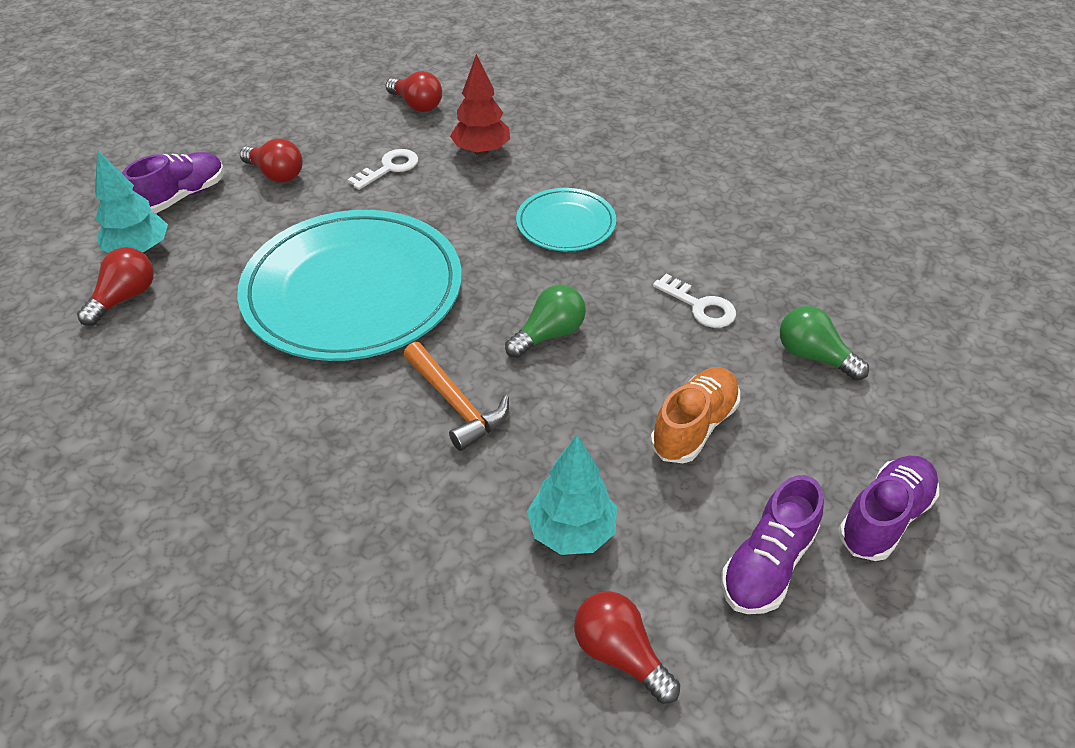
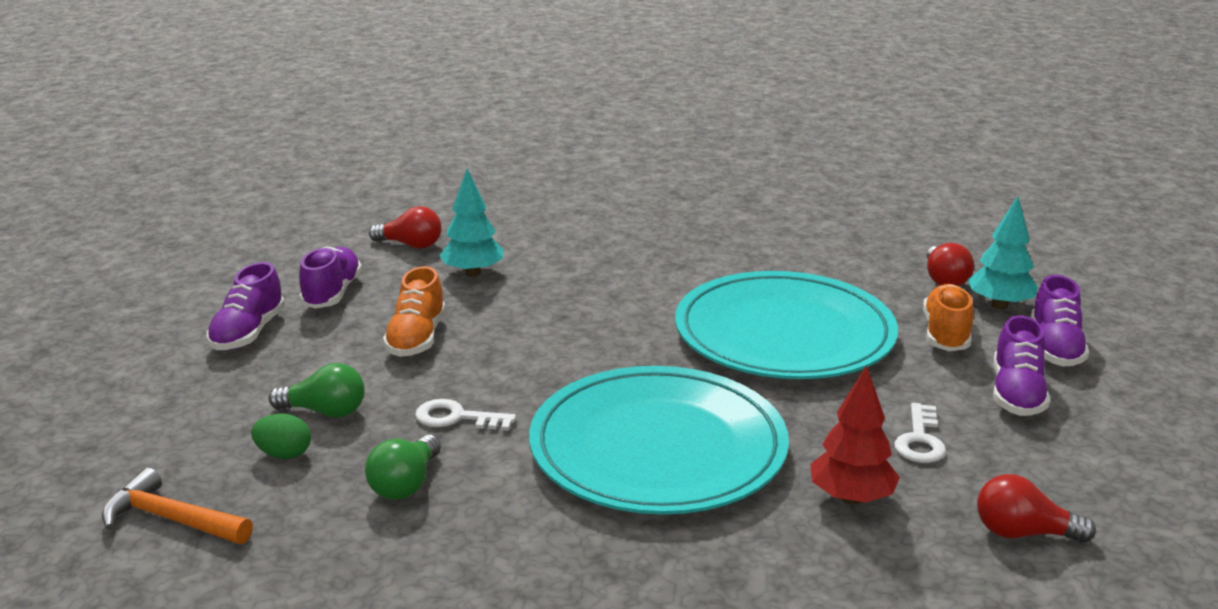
camera: 150 degrees right, 20 degrees down
(231, 239) = (946, 334): none -> orange shoe
(276, 174) = (1016, 394): red light bulb -> purple shoe
(455, 403) = (612, 300): orange hammer -> orange hammer (172, 519)
(549, 334) = (582, 356): green light bulb -> green light bulb (406, 484)
(566, 224) = (658, 448): turquoise plate -> turquoise plate, size x2.03
(856, 321) = (284, 454): none -> green egg

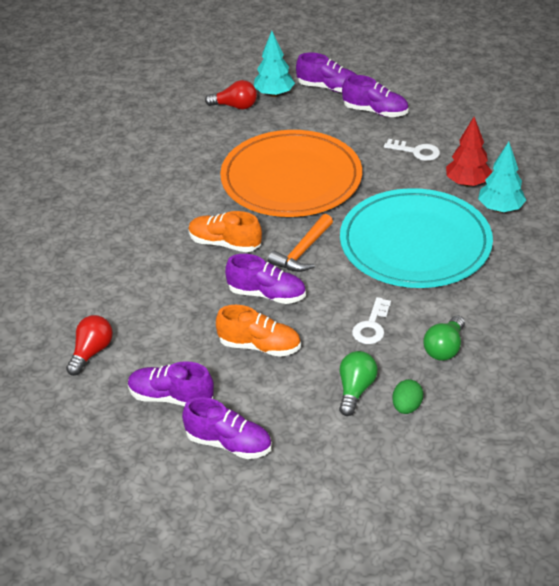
camera: 80 degrees left, 15 degrees up
(172, 519) = (476, 455): orange hammer -> orange hammer (302, 251)
(406, 484) = (444, 348): green light bulb -> green light bulb turned 90 degrees clockwise
(473, 273) = (158, 316): turquoise tree -> turquoise tree (500, 209)
(519, 335) = (267, 294): none -> purple shoe
(784, 334) = (291, 179): turquoise plate -> orange plate
(946, 334) = (305, 120): orange shoe -> orange shoe (225, 243)
(1023, 533) = (497, 138): red light bulb -> none

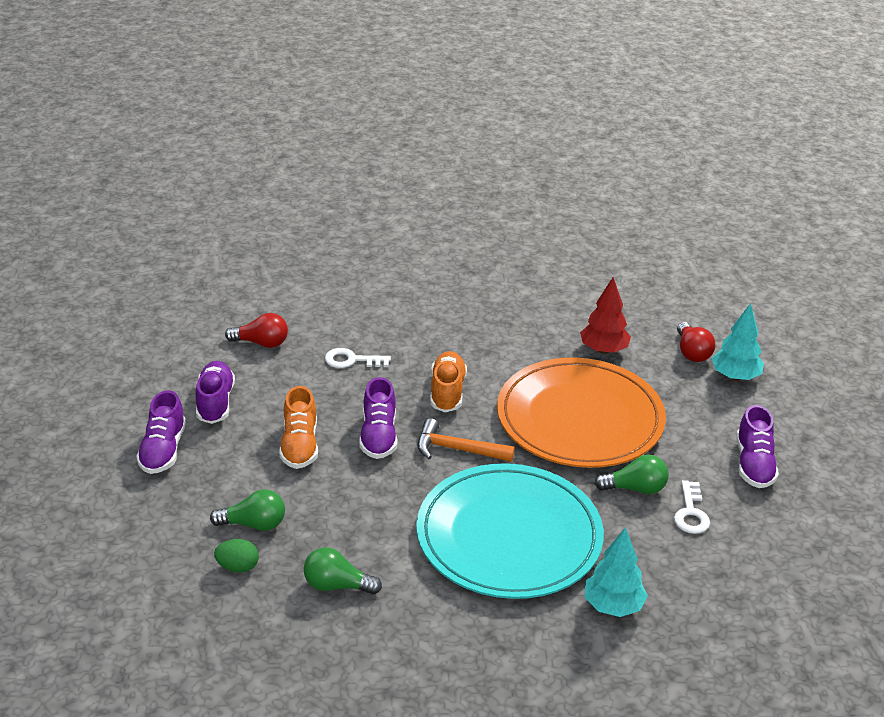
camera: 70 degrees right, 5 degrees down
(328, 88) = (778, 417): purple shoe -> none
(371, 326) = (355, 521): white key -> white key (351, 360)
(382, 170) = (635, 488): none -> green light bulb
(467, 183) = (650, 568): red tree -> red tree (603, 350)

